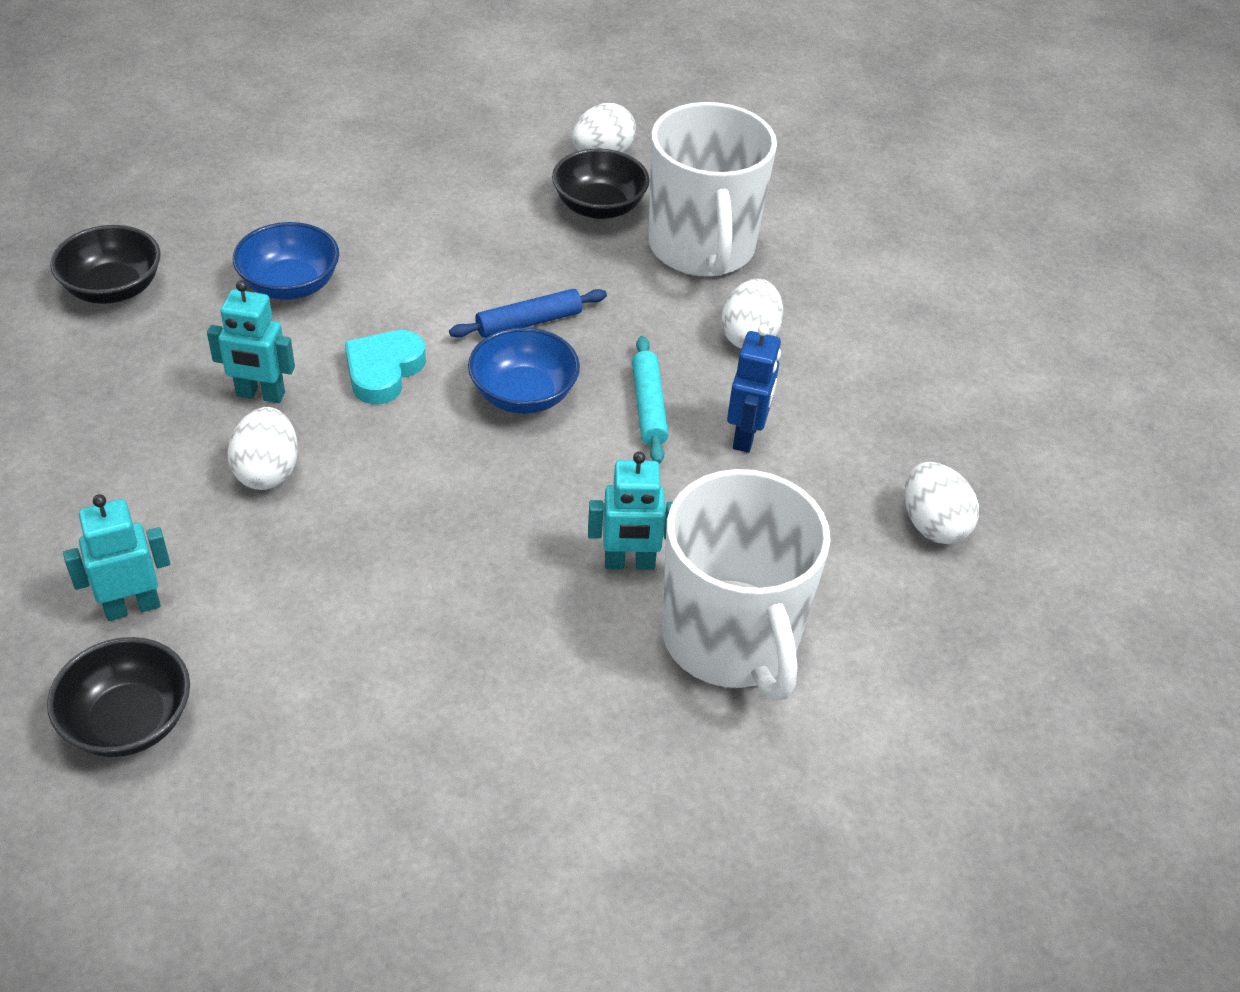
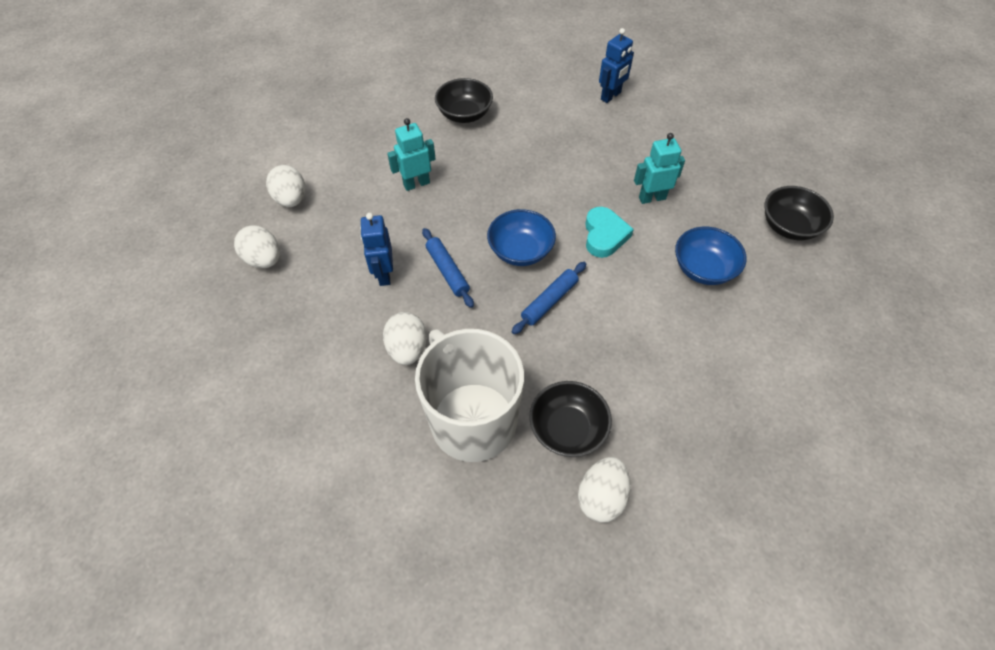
camera: 160 degrees right, 10 degrees up
(129, 721) = (573, 65): black bowl -> black bowl (464, 114)
(132, 606) = (611, 96): turquoise robot -> blue robot
(267, 471) = (611, 164): white egg -> white egg (291, 199)
(648, 407) = (447, 271): turquoise rolling pin -> blue rolling pin
(731, 639) = (355, 168): white mug -> none

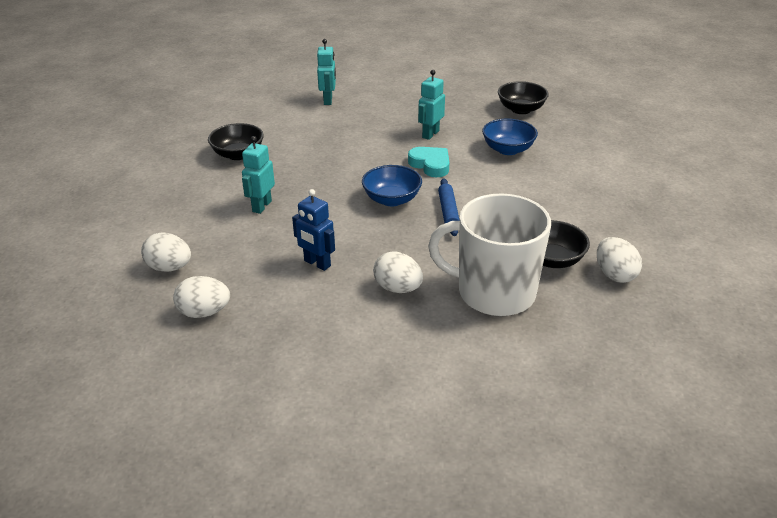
camera: 45 degrees left, 20 degrees down
(447, 271) = (360, 236): blue rolling pin -> none
(611, 96) = (328, 100): blue robot -> turquoise robot

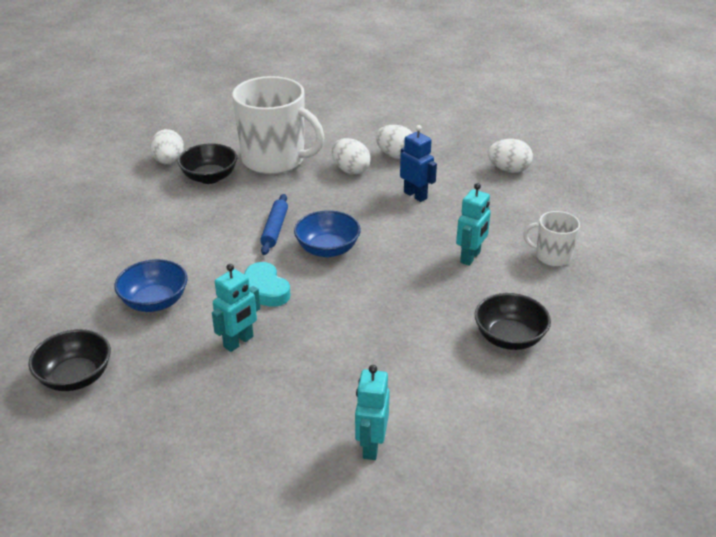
camera: 170 degrees left, 0 degrees up
(169, 268) = (549, 205): white egg -> white egg (395, 155)
(186, 215) = (552, 256): none -> white mug

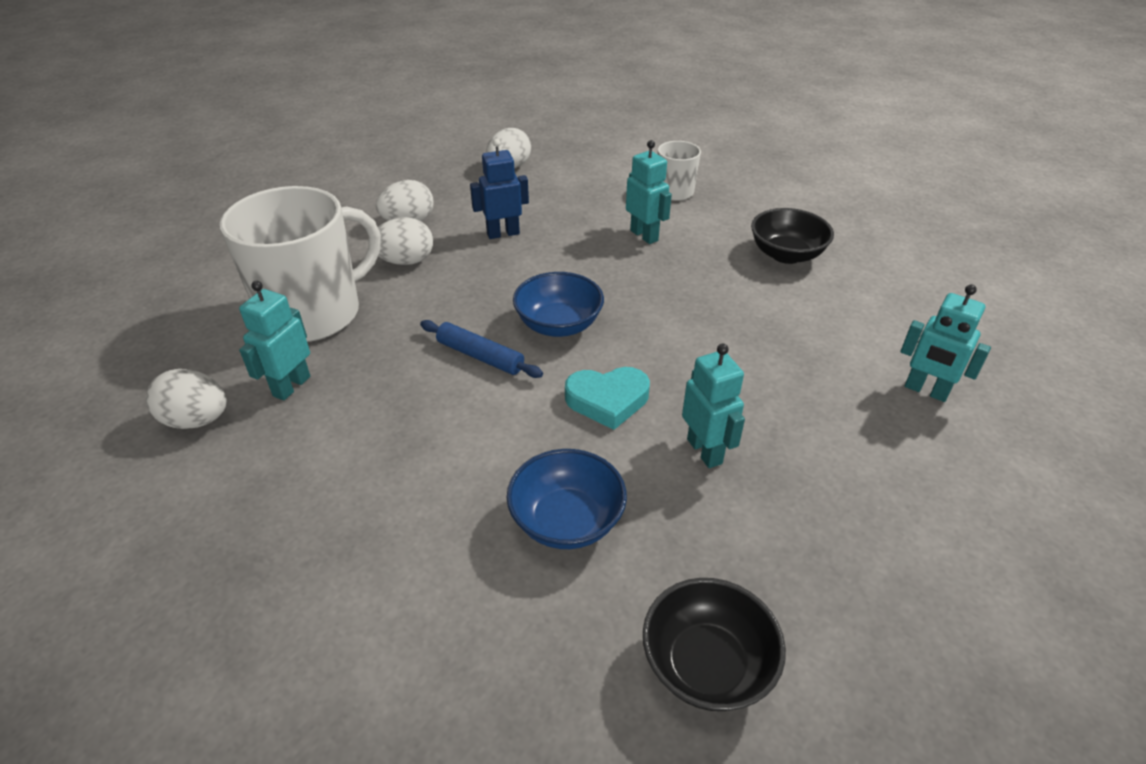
camera: 65 degrees left, 5 degrees up
(209, 177) = (291, 386): black bowl -> turquoise robot

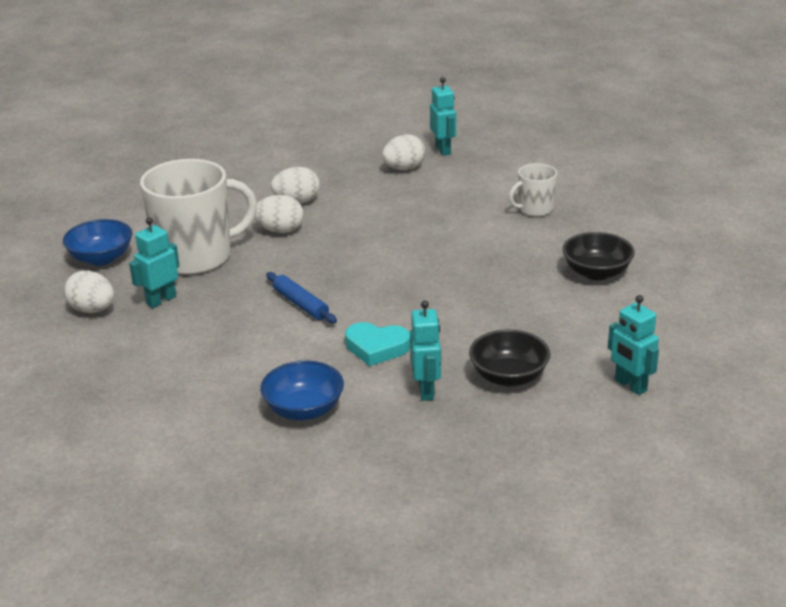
camera: 20 degrees right, 10 degrees down
(503, 233) = (367, 221): blue robot -> none
(558, 325) = (371, 293): blue bowl -> blue bowl (101, 258)
(644, 235) = (484, 239): turquoise robot -> turquoise robot (443, 150)
(707, 664) = (346, 496): black bowl -> black bowl (508, 377)

